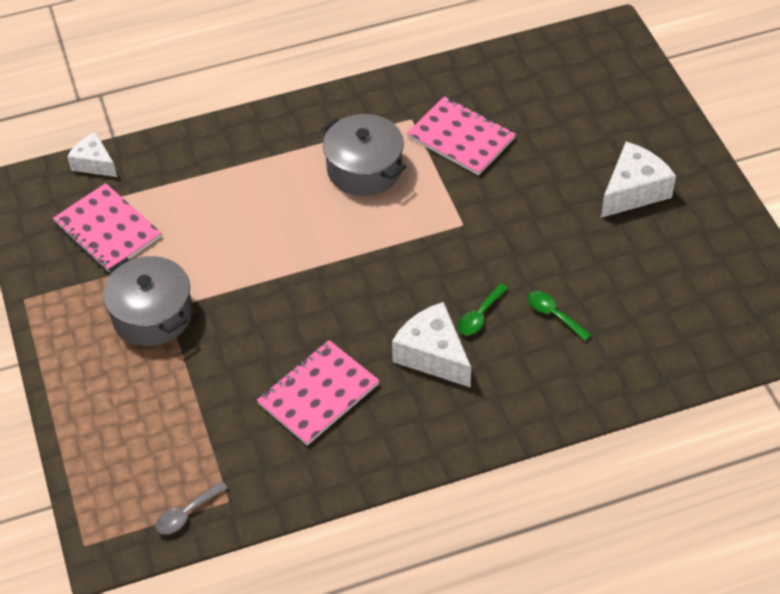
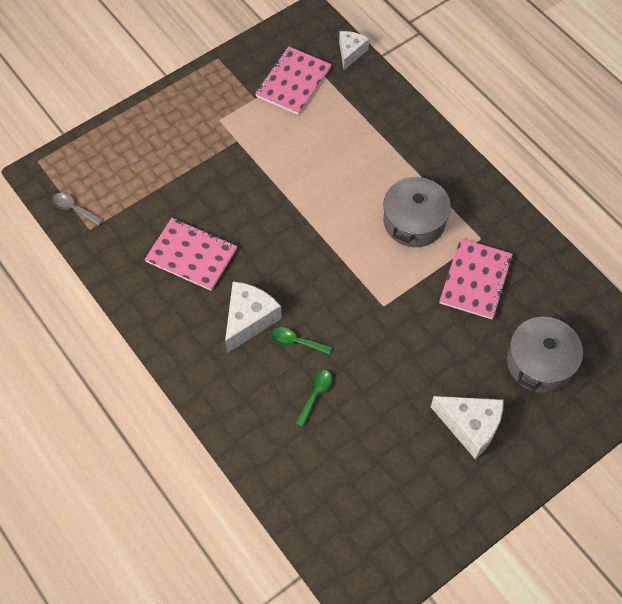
camera: 70 degrees right, 10 degrees up
(152, 314) = (228, 134): grey pot -> grey pot (539, 362)

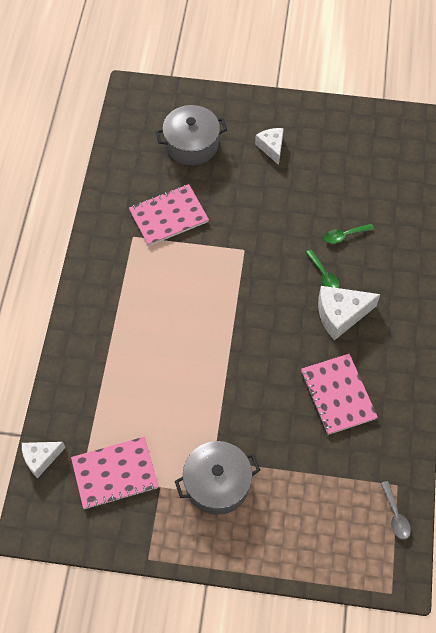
camera: 135 degrees left, 0 degrees up
(414, 221) = (160, 284): grey pot -> grey pot (217, 483)
(470, 426) = (271, 147): white cheese -> white cheese, size x0.64

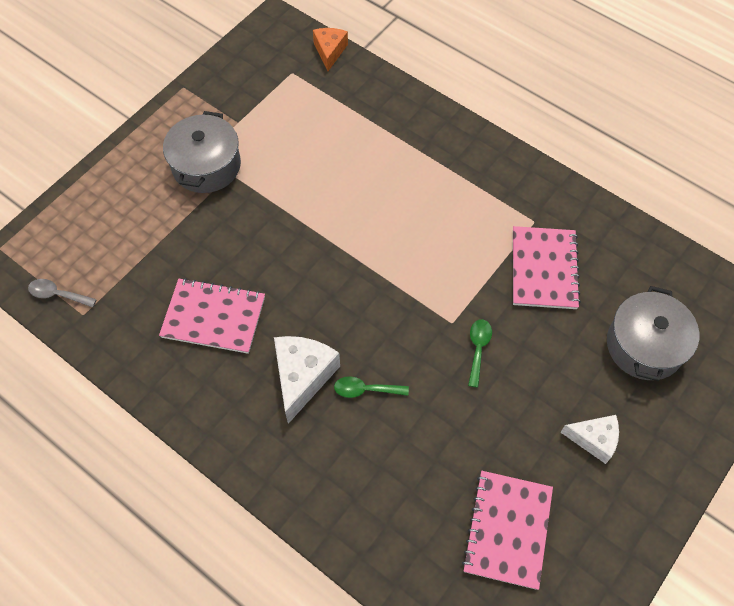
camera: 120 degrees right, 0 degrees up
(41, 458) = (329, 51): white cheese -> orange cheese
(115, 473) = (276, 96): pink notebook -> pink notebook (508, 529)
(344, 235) = (406, 448): green spoon -> green spoon (478, 349)

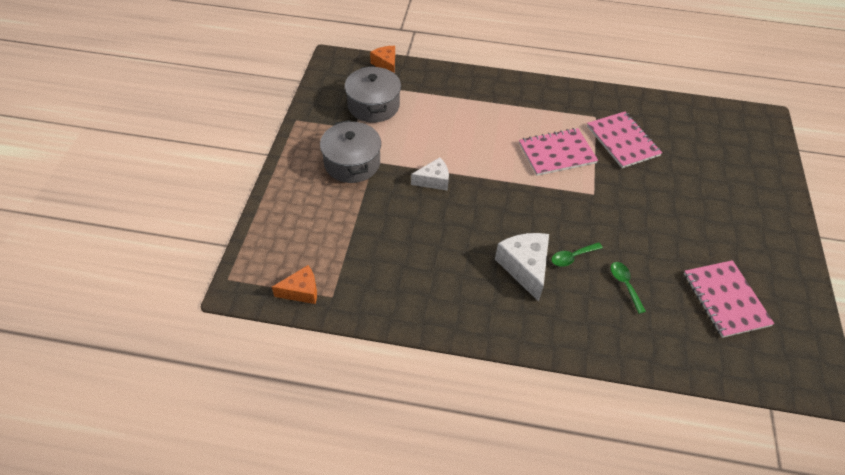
camera: 30 degrees left, 10 degrees down
(58, 294) = (301, 291): grey spoon -> orange cheese
(213, 317) = (433, 256): pink notebook -> pink notebook (557, 153)
(478, 349) = (622, 202): green spoon -> green spoon (625, 285)
(594, 439) = (730, 224): white cheese -> white cheese (433, 180)
(644, 345) = (713, 160): grey pot -> grey pot (373, 105)

